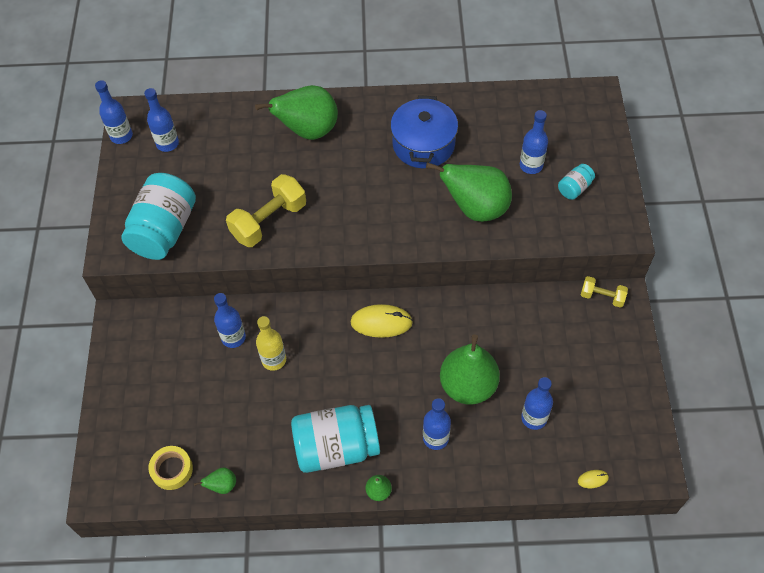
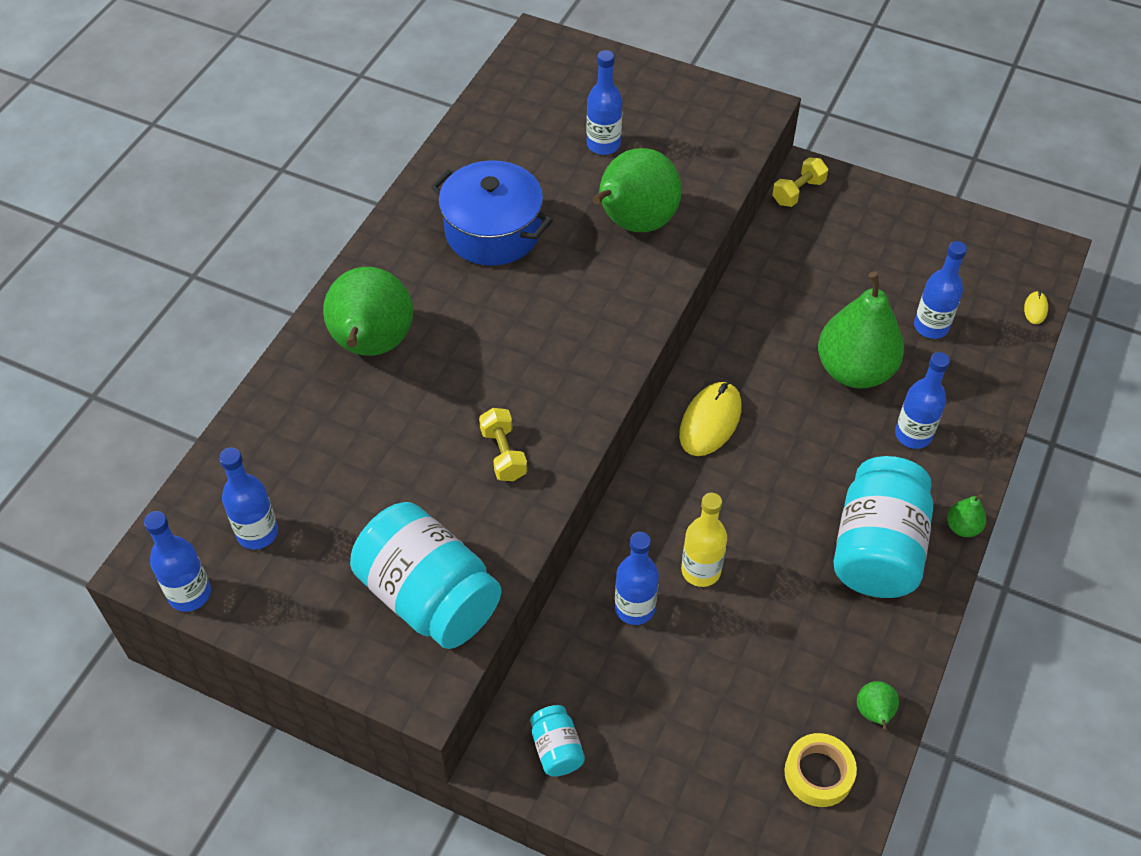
camera: 65 degrees left, 5 degrees down
(269, 221) = (503, 454): yellow dumbbell -> yellow dumbbell, size x0.55
(574, 188) = (665, 122): turquoise jar -> turquoise jar (557, 749)

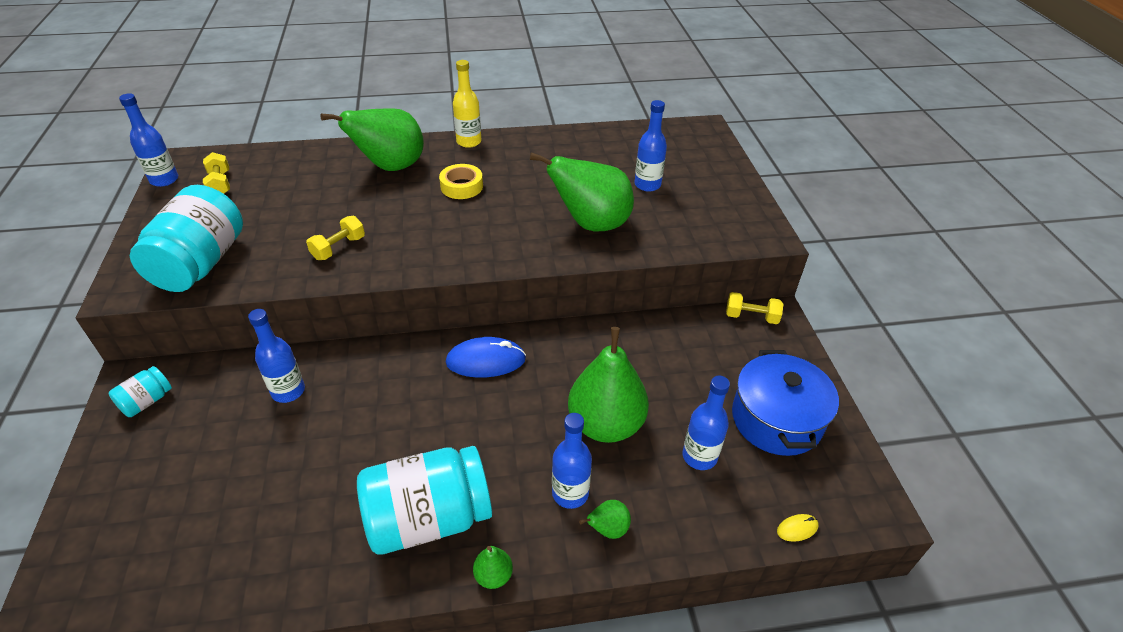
camera: 55 degrees right, 10 degrees down
(257, 533) = (220, 184): blue bottle -> yellow dumbbell
(493, 231) = (524, 173): blue pot -> blue pot (776, 419)
(701, 570) = (342, 413): yellow bottle -> yellow bottle (469, 142)
(710, 421) = (486, 361): yellow mouse -> blue mouse
(818, 773) = (172, 574): yellow tape -> yellow tape (461, 186)
(874, 714) = (250, 591): green pear -> green pear (607, 529)

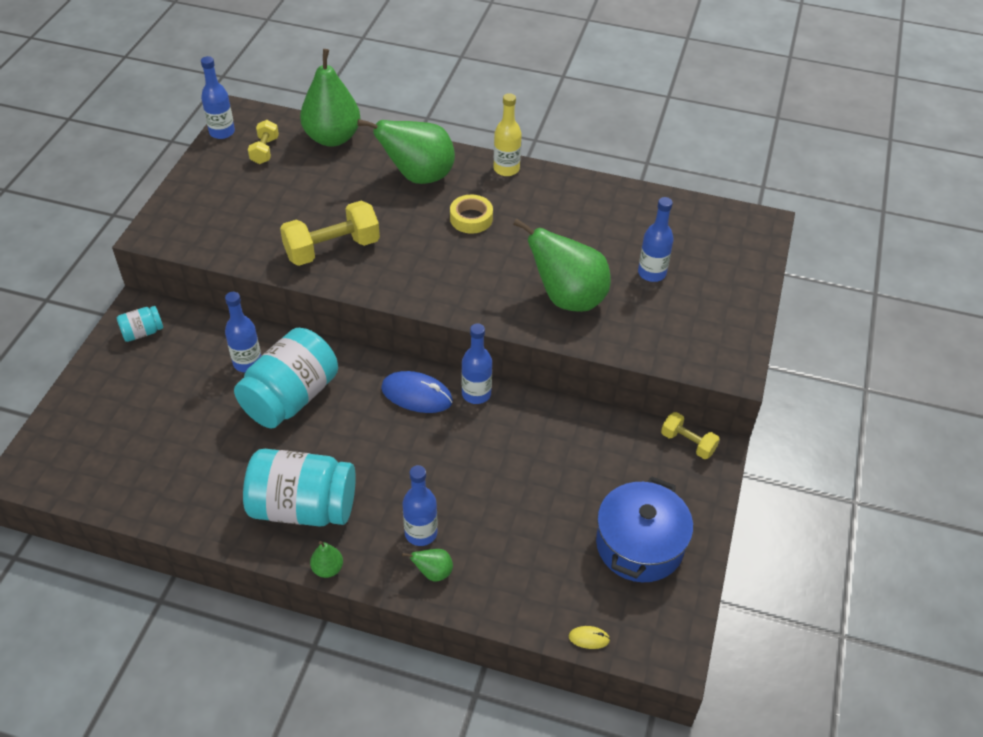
camera: 25 degrees right, 5 degrees up
(200, 263) = (218, 228): turquoise jar -> turquoise jar (291, 397)
(339, 248) = (332, 249): yellow dumbbell -> yellow dumbbell, size x1.81
(606, 424) = (485, 489): green pear -> green pear (332, 138)
(699, 456) = (547, 548): blue bottle -> blue bottle (476, 394)

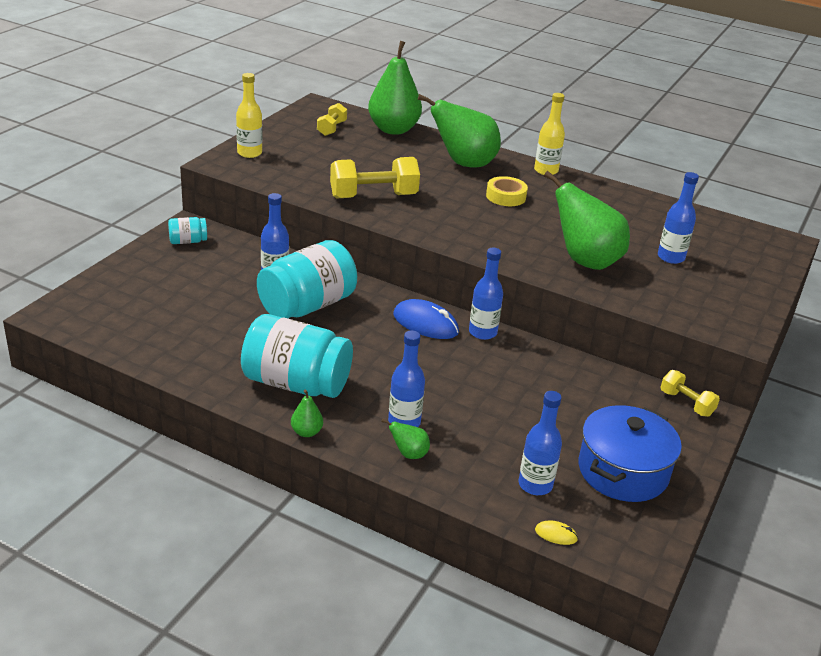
camera: 10 degrees right, 15 degrees down
(183, 210) = (249, 153): none -> yellow bottle
(222, 132) = (298, 112): blue bottle -> blue bottle (535, 485)

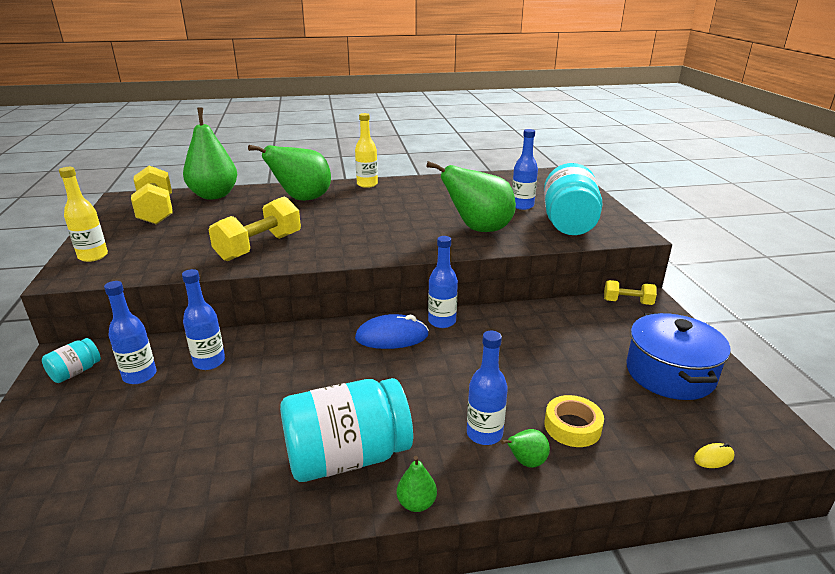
camera: 35 degrees left, 5 degrees down
(307, 306) = (272, 374): turquoise jar -> turquoise jar (568, 223)
(331, 128) = (157, 211): yellow dumbbell -> yellow dumbbell, size x1.81
(506, 196) = (363, 209): yellow tape -> yellow tape (572, 426)
(535, 485) = (642, 424): blue bottle -> blue bottle (140, 375)

